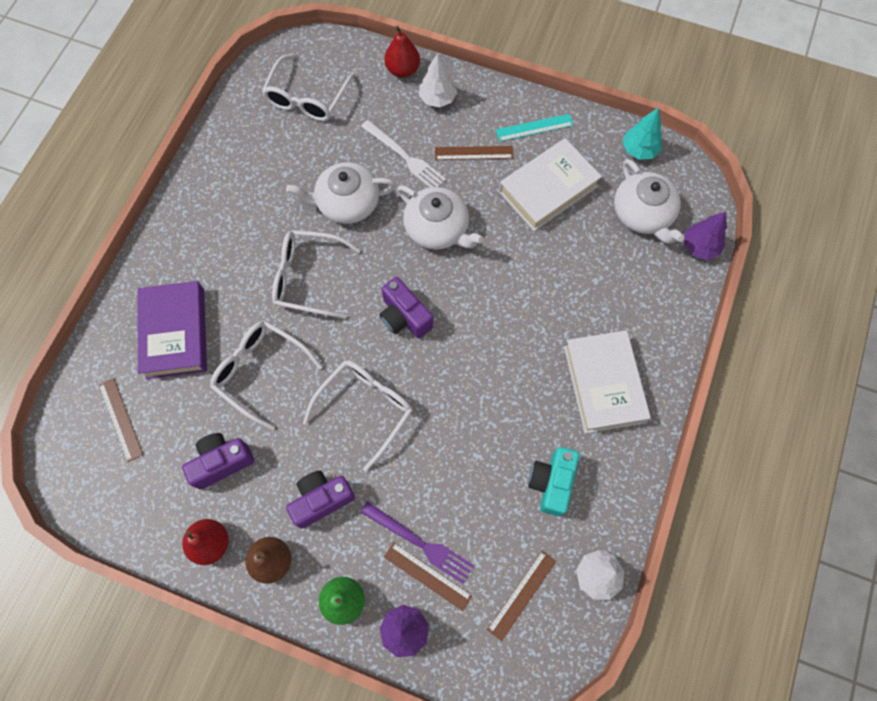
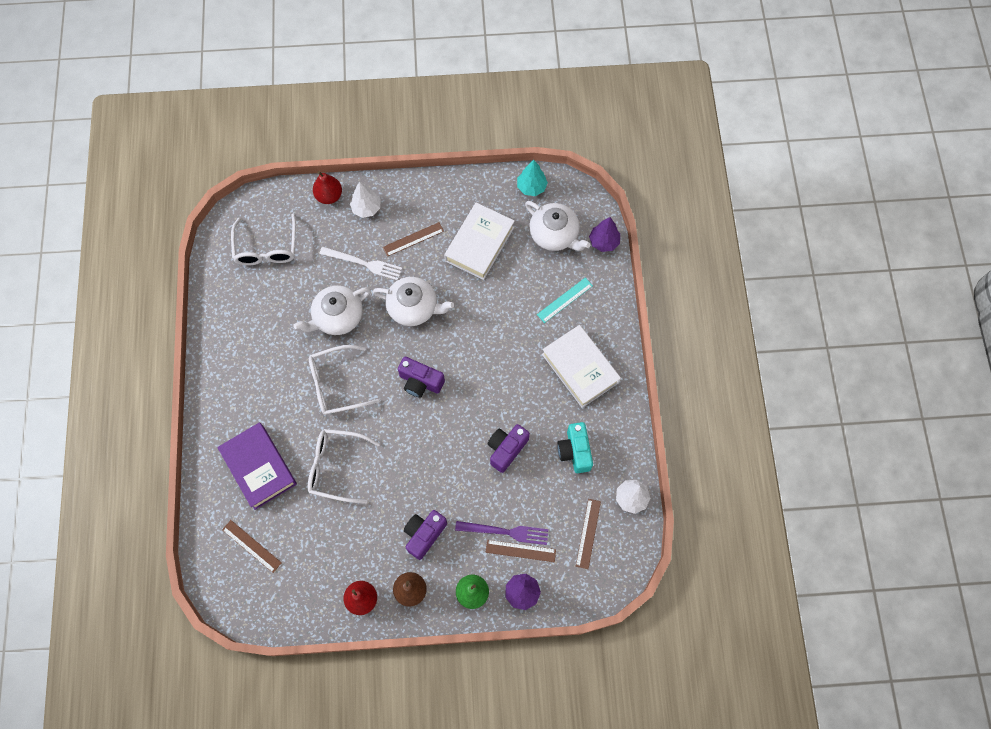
camera: 25 degrees left, 0 degrees up
(222, 462) = (341, 542): purple camera -> purple camera (506, 449)
(365, 408) = (424, 458): white glasses -> none
(534, 128) = (448, 201): turquoise ruler -> turquoise ruler (565, 300)

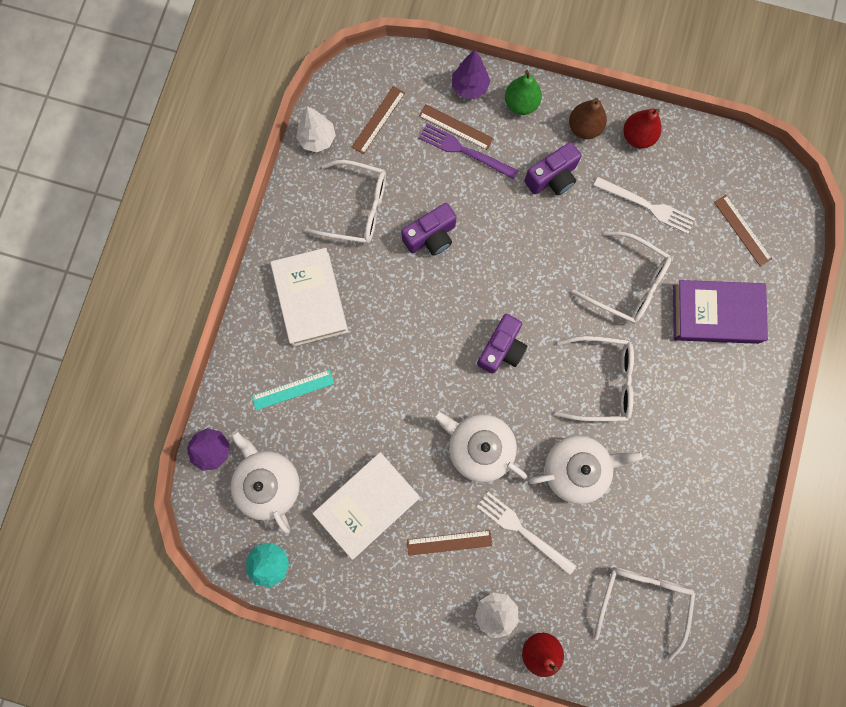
camera: 160 degrees left, 10 degrees up
(259, 467) = (715, 314): purple book -> purple book turned 75 degrees counterclockwise
(337, 538) = (647, 206): none -> white fork
(420, 382) = (501, 348): purple camera -> purple camera turned 75 degrees clockwise
(575, 451) = (356, 208): turquoise camera -> white glasses

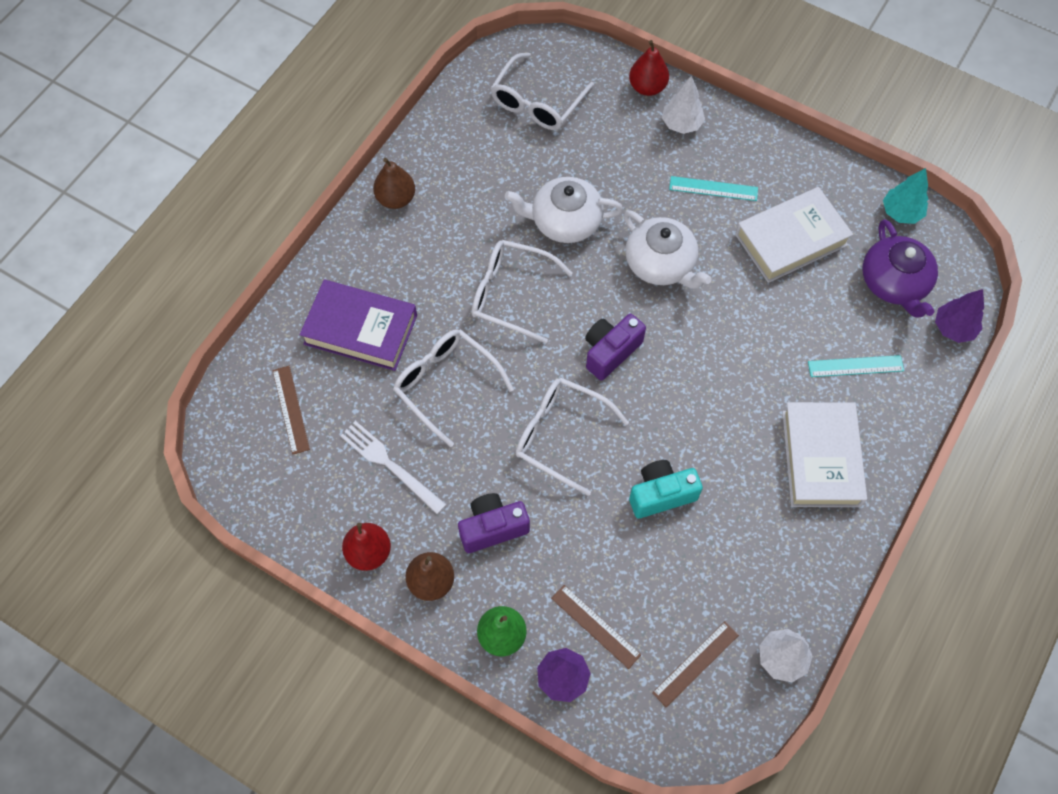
camera: 165 degrees left, 15 degrees down
(268, 482) = (894, 283): white teapot -> purple teapot
(356, 208) = (746, 553): white glasses -> white glasses (560, 435)
(431, 237) = (661, 494): purple camera -> turquoise camera
(449, 542) = (713, 188): brown ruler -> turquoise ruler
(464, 151) = (592, 591): purple fork -> none
(523, 531) = (636, 181): white fork -> none
(735, 451) = (396, 199): none -> brown pear

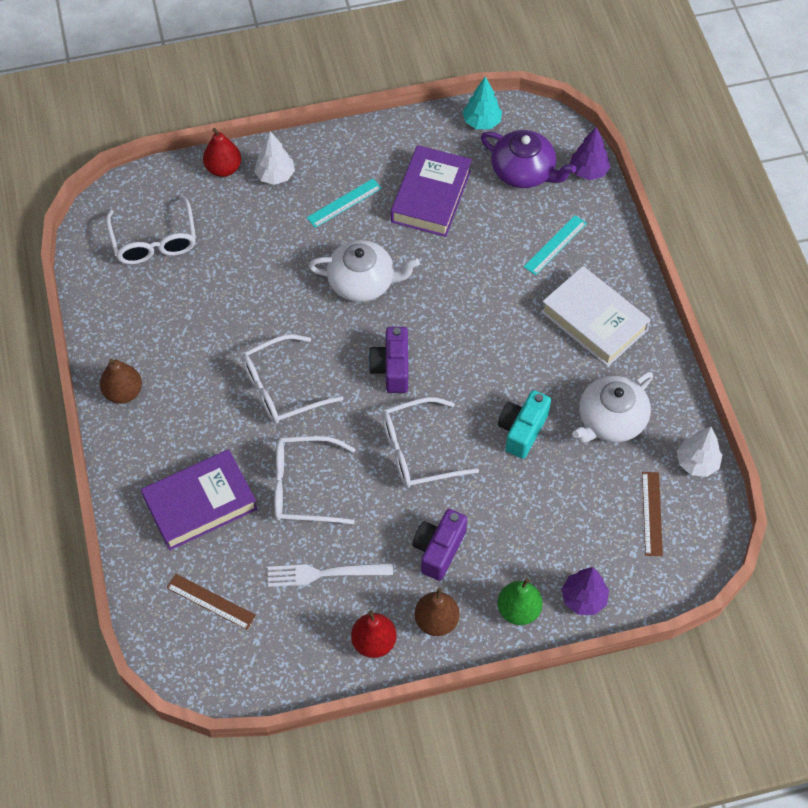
camera: 45 degrees left, 5 degrees down
(564, 221) = (265, 307): white teapot -> white teapot (610, 420)
(595, 626) = (569, 548): brown ruler -> none
(791, 239) = (431, 196): white book -> purple book

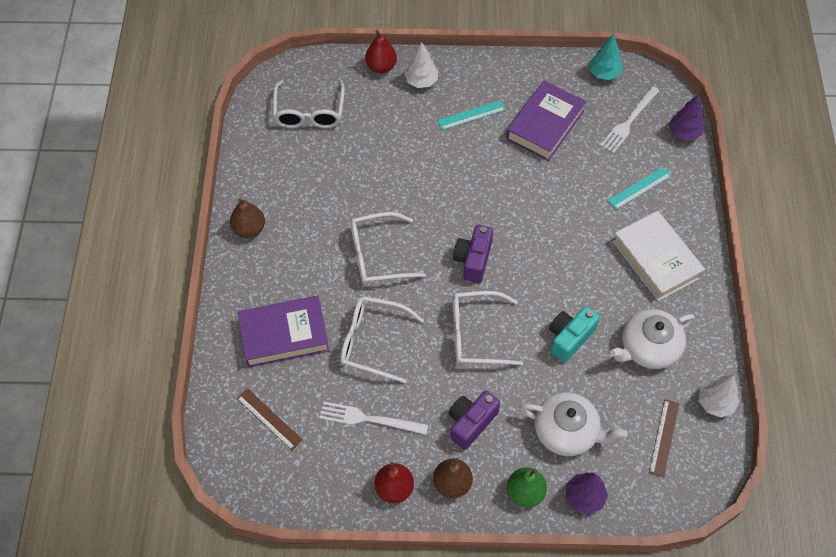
camera: 15 degrees right, 0 degrees up
(363, 282) = (469, 183): white teapot -> white teapot (567, 431)
(524, 171) = (629, 121): purple teapot -> white fork

